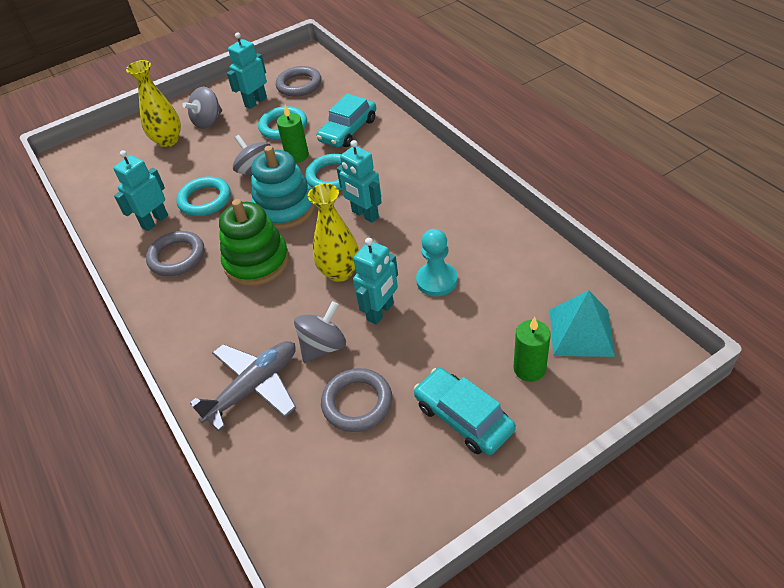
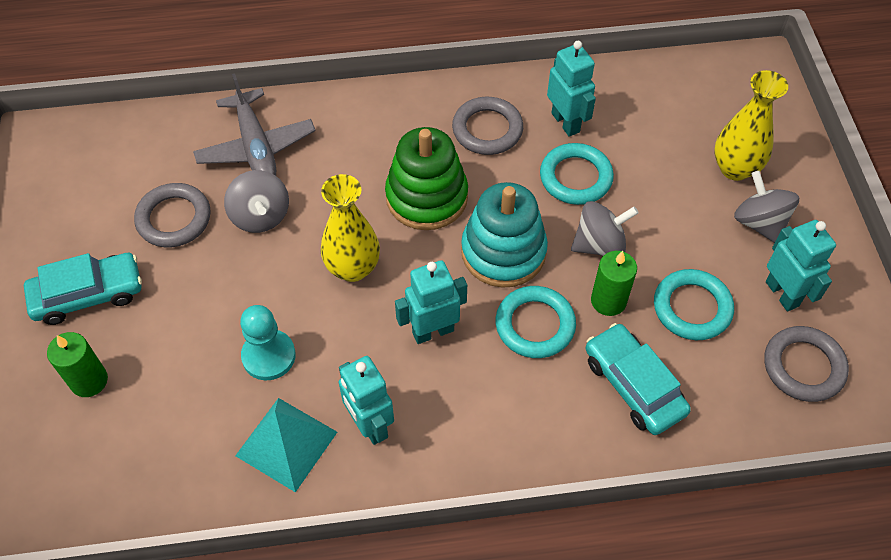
camera: 110 degrees right, 10 degrees up
(380, 312) = (266, 282): turquoise robot -> turquoise robot (369, 425)
(581, 332) = (88, 459): turquoise pyramid -> turquoise pyramid (286, 444)

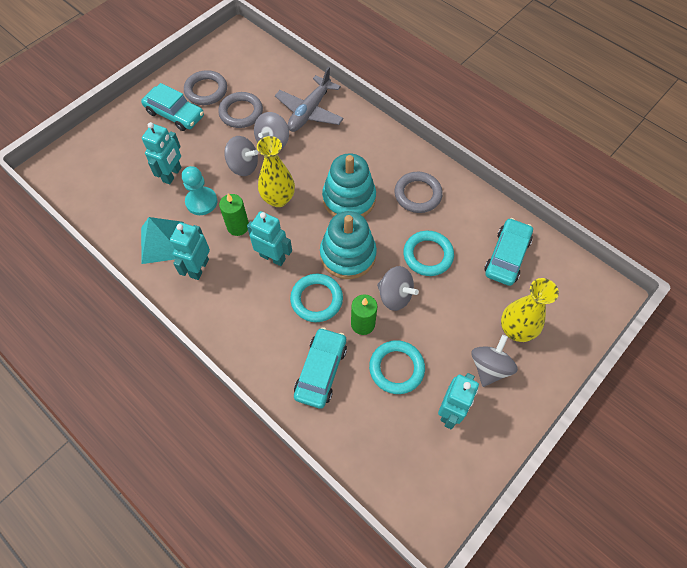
camera: 50 degrees right, 5 degrees up
(89, 381) = (134, 147): green candle -> green candle (238, 226)
(262, 272) = (243, 166): none -> grey spinning top
(426, 197) = (349, 199): green stacking toy -> turquoise stacking toy
(566, 122) = (460, 226): turquoise robot -> turquoise robot (172, 174)
(642, 111) = (507, 256): none -> turquoise car
(803, 366) = (410, 453): grey ring -> grey ring (206, 90)

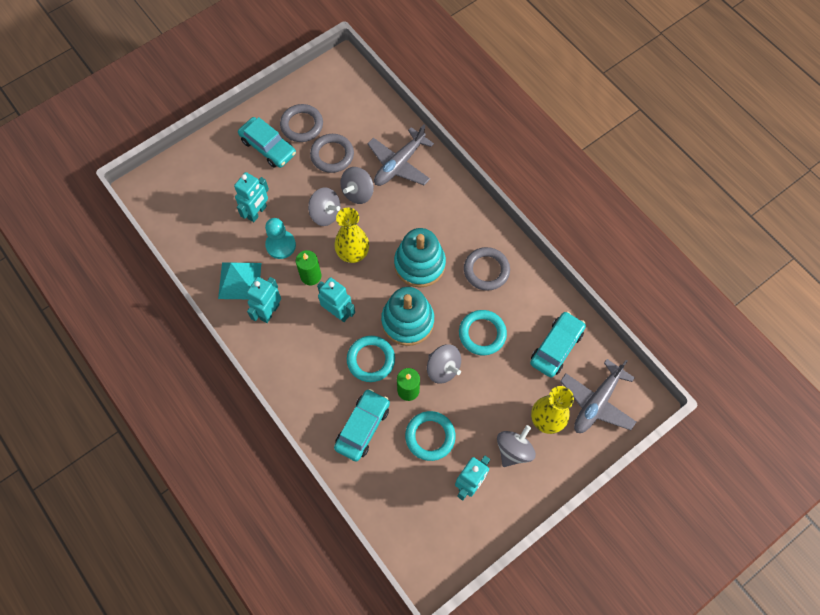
camera: 10 degrees right, 5 degrees up
(562, 304) = (596, 402): none -> grey plane

